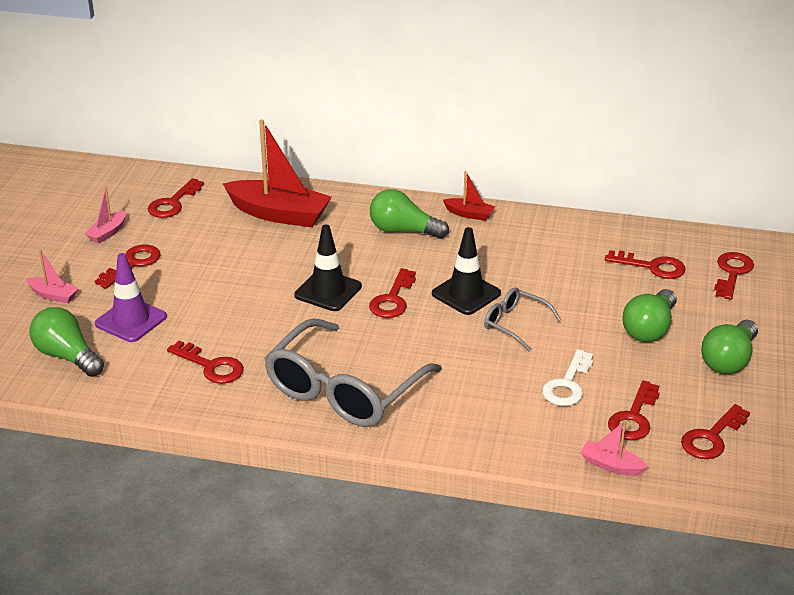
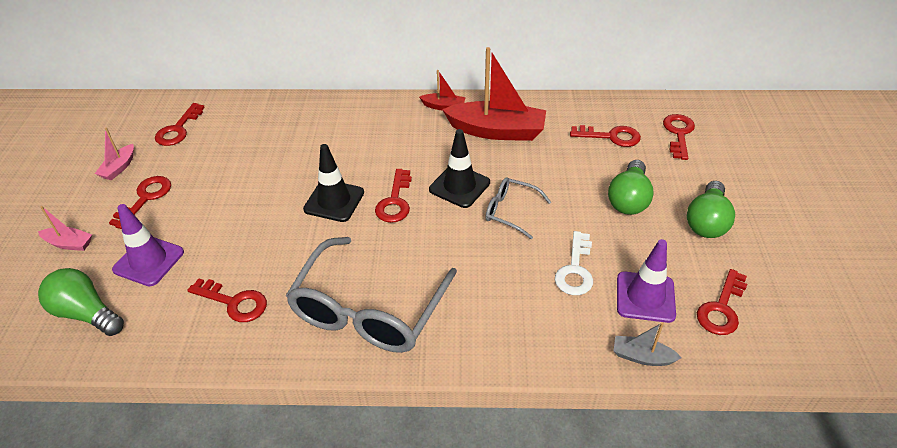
camera: 10 degrees left, 10 degrees up
(279, 214) = (276, 128): red boat -> red boat (497, 131)
(403, 231) = (390, 130): green light bulb -> none
(611, 465) = (642, 357): pink boat -> grey boat
(634, 417) = (645, 297): red key -> purple traffic cone

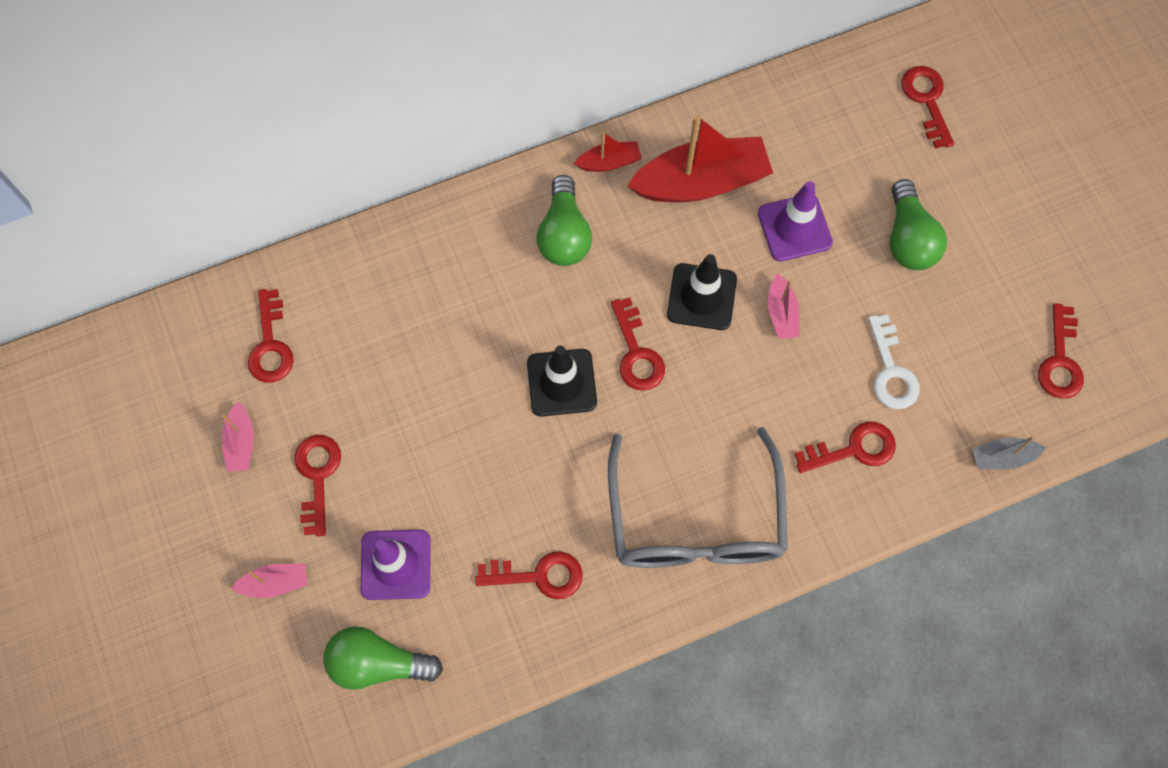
camera: 25 degrees left, 25 degrees up
(510, 211) = (781, 313): grey glasses -> pink boat
(611, 137) = (847, 138): red key -> red key (853, 449)
(645, 297) = (978, 378): purple traffic cone -> purple traffic cone (794, 228)
(707, 221) = (1006, 239): green light bulb -> green light bulb (564, 234)

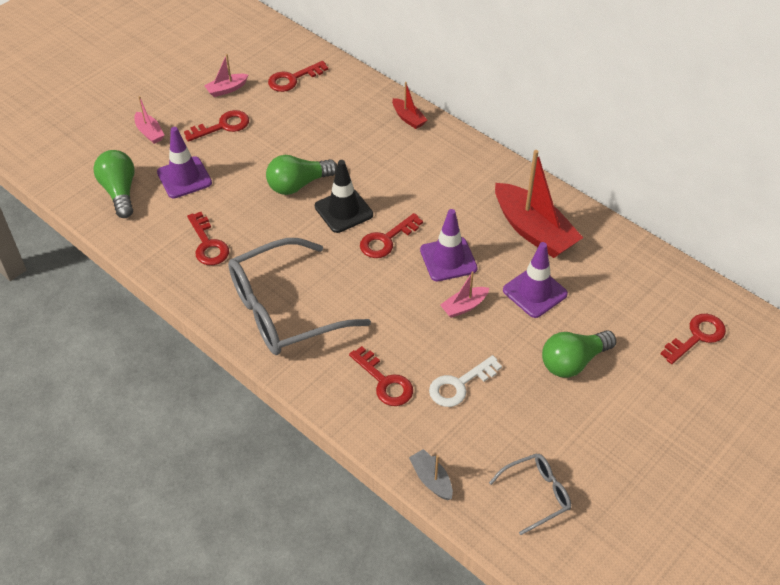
camera: 65 degrees right, 20 degrees down
(564, 234) = (447, 176): green light bulb -> green light bulb (298, 184)
(609, 162) = (514, 180): red boat -> red boat (408, 118)
(701, 297) = (448, 259): black traffic cone -> purple traffic cone
(1060, 360) = (536, 494): red key -> grey glasses

